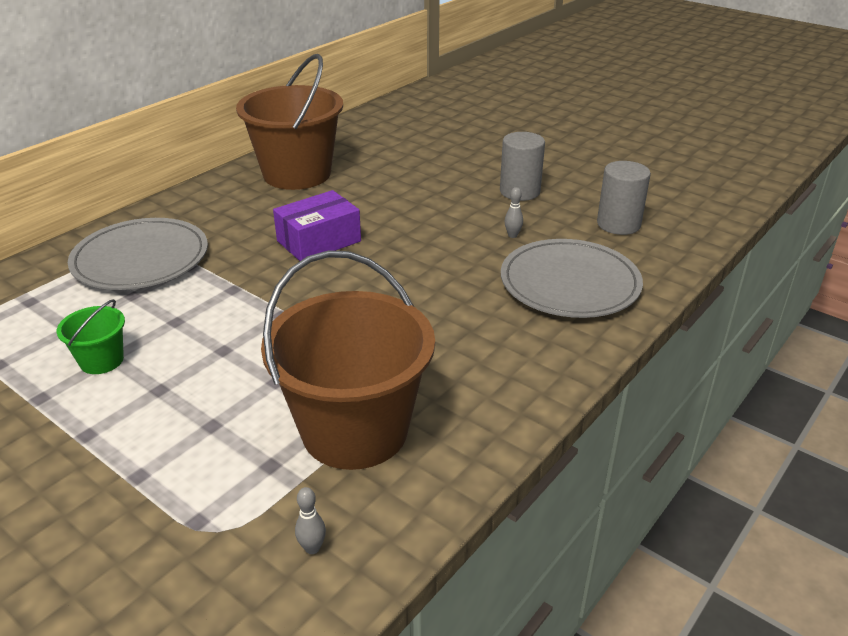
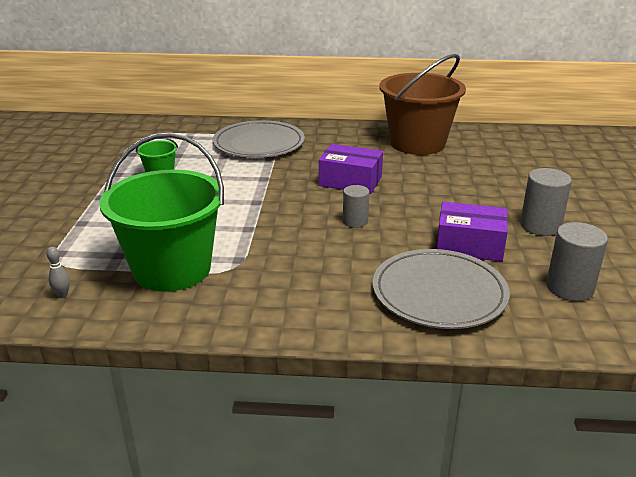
camera: 55 degrees right, 5 degrees down
(355, 430) = (172, 269): brown bucket -> green bucket
(402, 272) = (355, 221): none -> grey cylinder
(512, 235) = (469, 245): grey bowling pin -> purple box

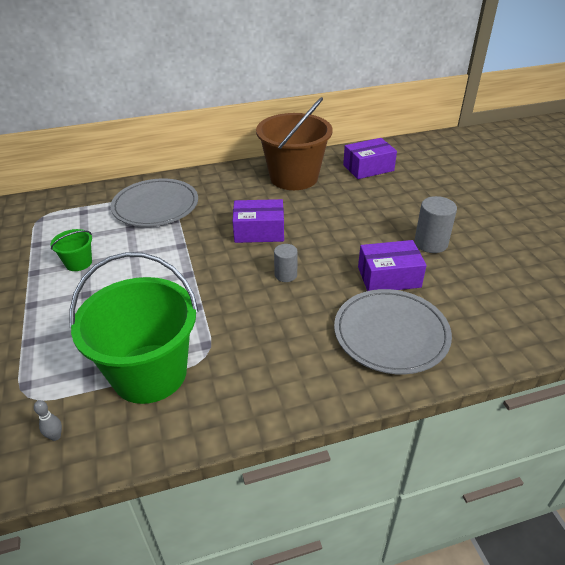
camera: 20 degrees left, 10 degrees up
(509, 148) = (368, 168): none -> purple box
(569, 288) = (482, 300): grey cylinder -> none

